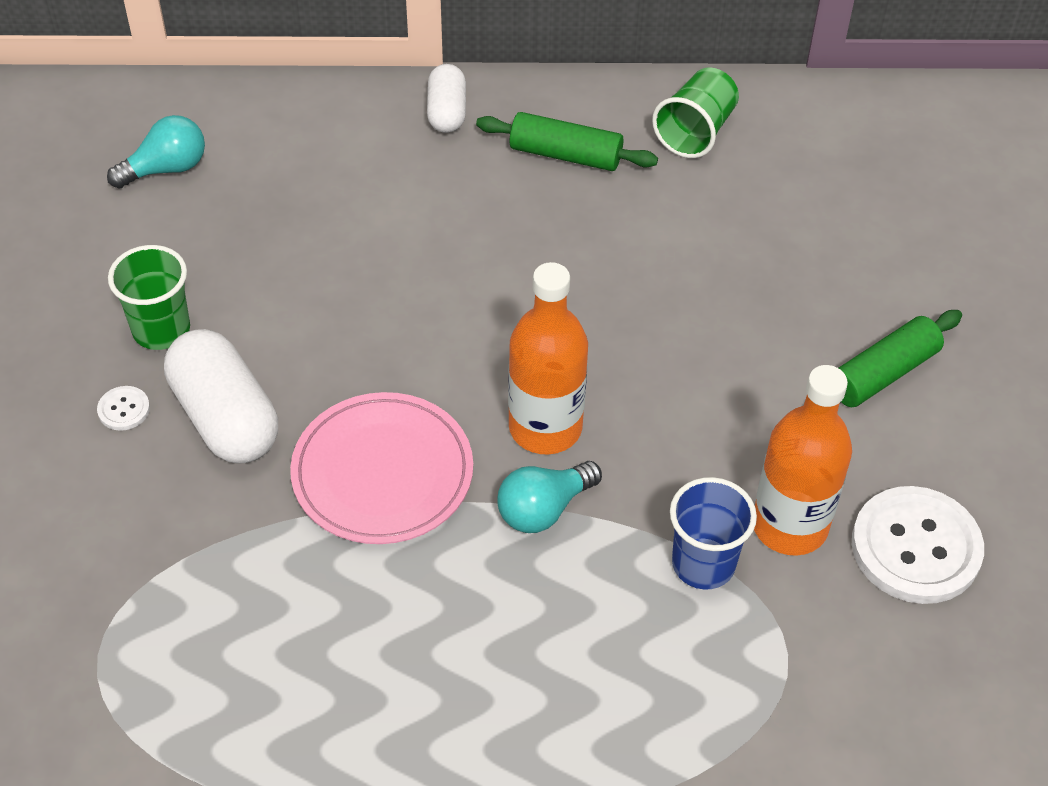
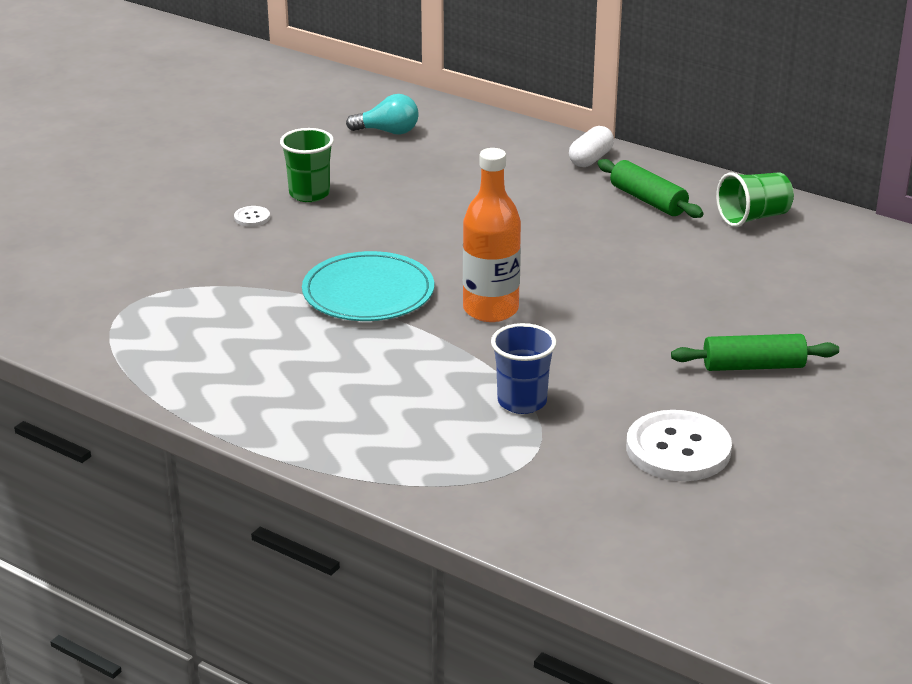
camera: 35 degrees right, 20 degrees down
(225, 417) = (304, 240): white capsule -> none
(382, 473) = (368, 293): pink plate -> turquoise plate
(544, 509) = (448, 342): turquoise light bulb -> none
(789, 526) = (600, 407): orange bottle -> none

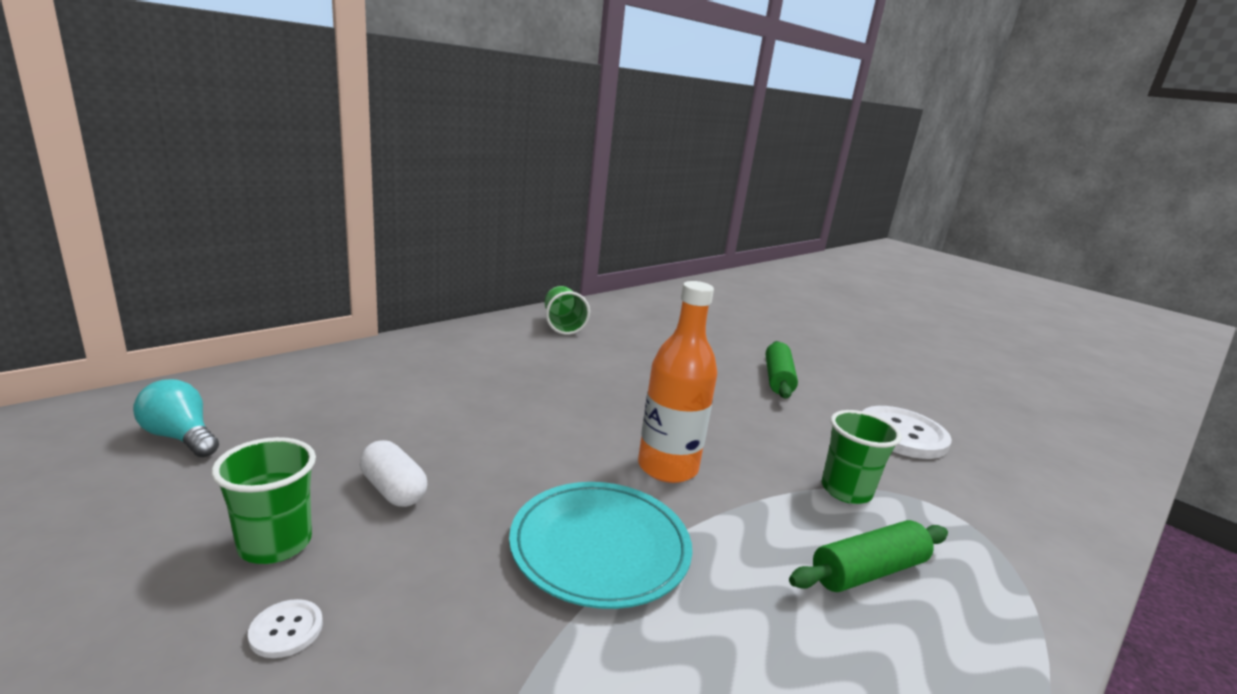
camera: 80 degrees left, 10 degrees down
(388, 131) = (181, 437): turquoise light bulb -> turquoise light bulb turned 75 degrees counterclockwise
(522, 402) = (846, 491): blue cup -> green cup
(590, 159) = (405, 351): white capsule -> white capsule (393, 490)
(648, 200) = (505, 349): green rolling pin -> green rolling pin (868, 571)

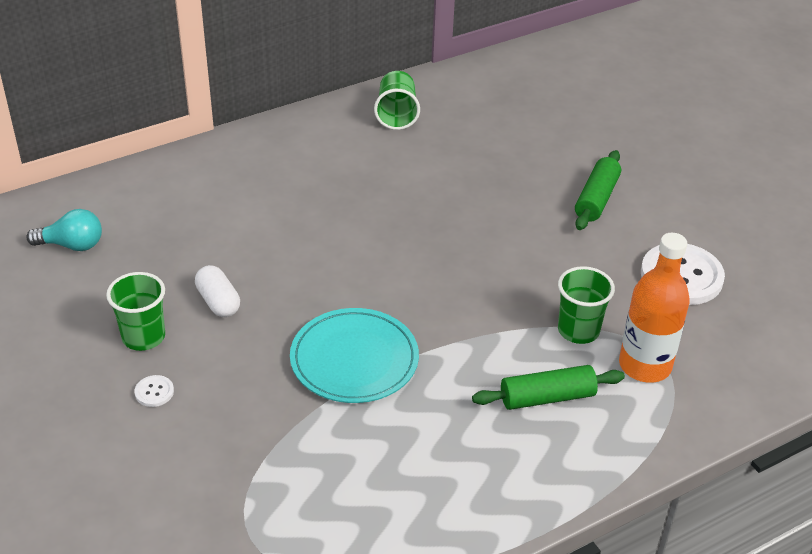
camera: 15 degrees right, 20 degrees up
(181, 437) = (72, 245): turquoise light bulb -> turquoise light bulb turned 135 degrees clockwise
(667, 467) = (433, 297): orange bottle -> orange bottle (645, 365)

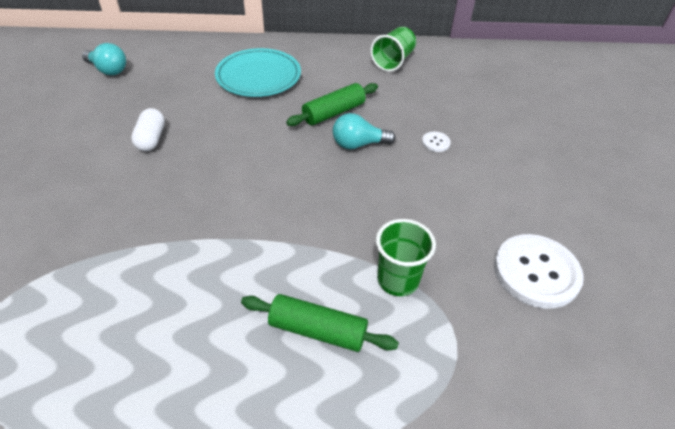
camera: 30 degrees right, 5 degrees up
(143, 337) = (81, 143): green cup -> none
(154, 392) = (45, 183): white button -> white button (435, 142)
(354, 359) = (196, 221): turquoise plate -> turquoise plate (258, 76)
(440, 222) = (358, 144): none -> turquoise light bulb
(596, 199) = (504, 174): green rolling pin -> green rolling pin (333, 113)
(645, 365) = (435, 344): orange bottle -> none

